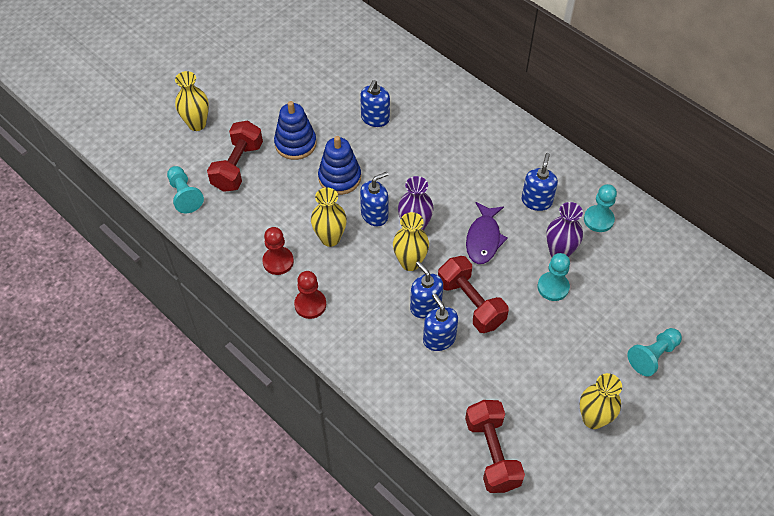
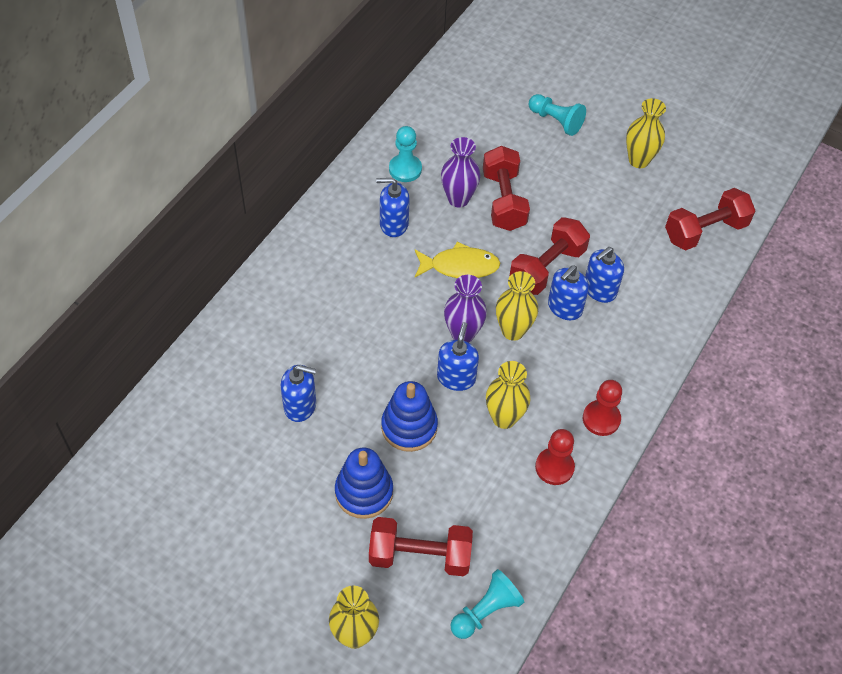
camera: 105 degrees left, 0 degrees up
(374, 215) = (456, 378): blue soap dispenser -> blue soap dispenser turned 60 degrees clockwise
(483, 239) = (460, 266): purple fish -> yellow fish
(553, 287) = (504, 201): turquoise pawn -> red dumbbell

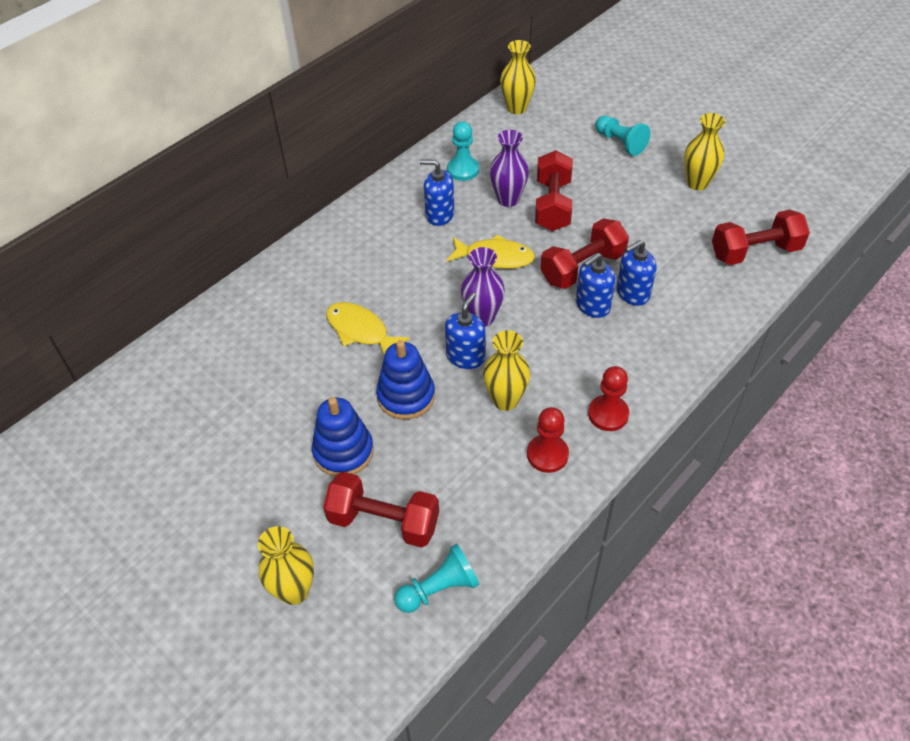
camera: 15 degrees right, 5 degrees down
(300, 406) = (304, 363): blue soap dispenser -> none
(347, 363) = (360, 331): none -> yellow fish
(513, 330) = (534, 320): yellow vase -> yellow vase (516, 108)

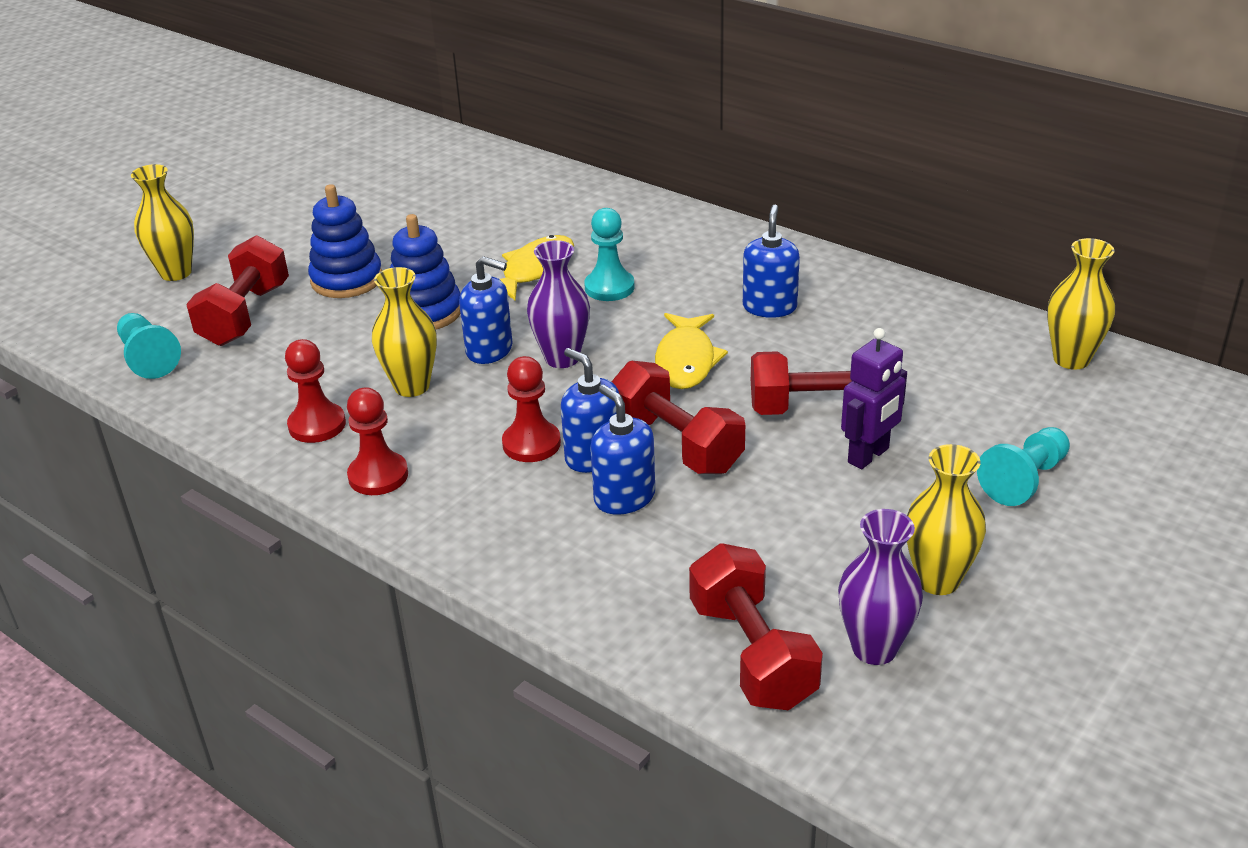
camera: 85 degrees right, 15 degrees down
(463, 170) = (880, 319): turquoise pawn -> turquoise pawn (609, 287)
(508, 199) = (822, 365): purple vase -> purple vase (874, 648)
(578, 334) = (531, 444): none -> red pawn
(598, 192) = (869, 456): none -> purple robot

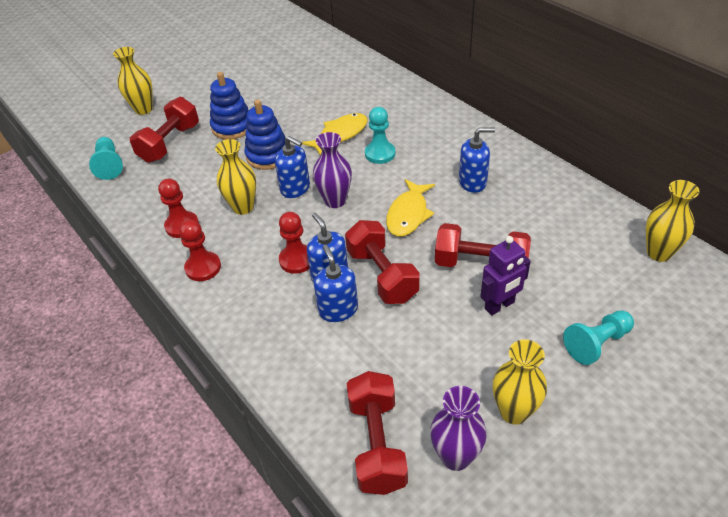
camera: 15 degrees right, 10 degrees up
(769, 307) = (472, 182): blue soap dispenser -> blue soap dispenser turned 60 degrees clockwise

